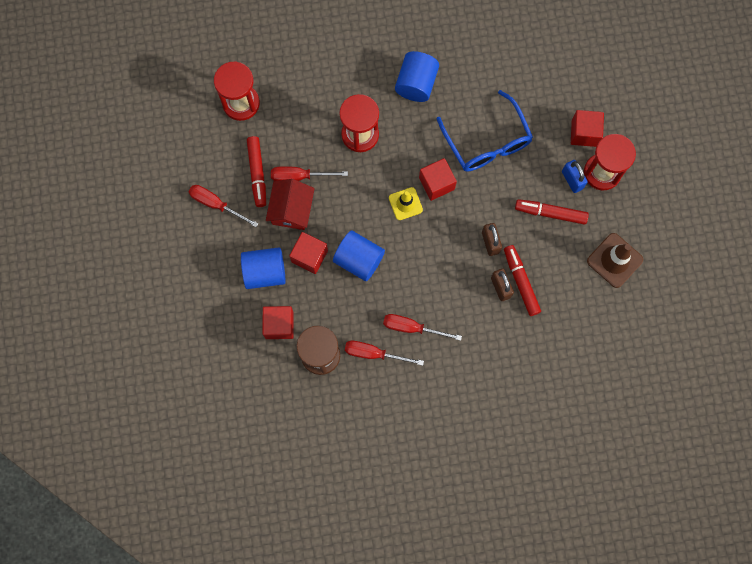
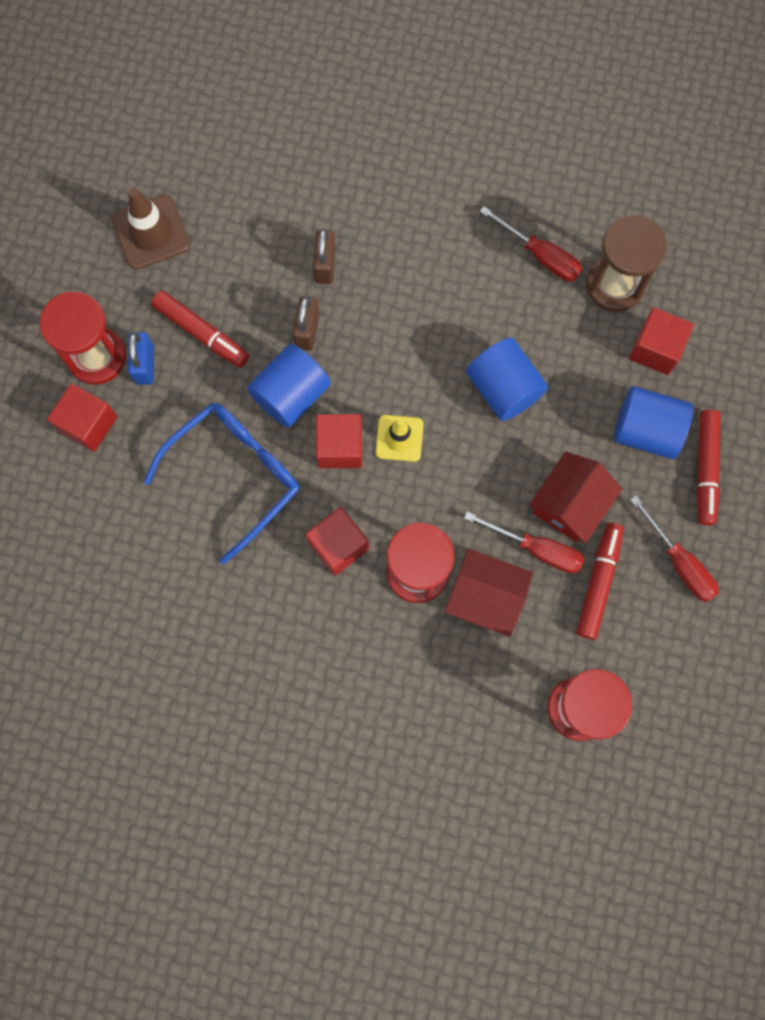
camera: 155 degrees left, 0 degrees up
(309, 256) = (572, 425): red cube -> red cube (338, 546)
(316, 138) = (485, 596): none -> red house
(412, 327) = (472, 266): red screwdriver -> none
(416, 84) = (293, 614): blue cylinder -> blue cylinder (291, 395)
(487, 141) = (235, 475): blue glasses -> blue glasses turned 45 degrees clockwise
(521, 282) = (293, 260): red marker -> red marker (705, 469)

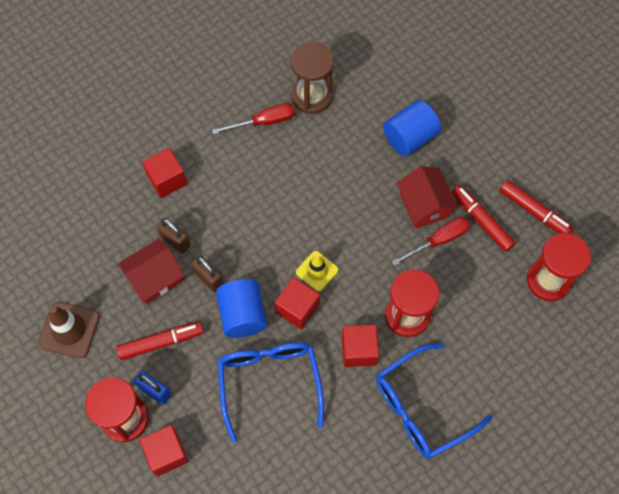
camera: 55 degrees left, 10 degrees down
(320, 657) = (421, 407): none -> blue glasses
(485, 596) = (448, 287): red house -> red house (154, 277)
(503, 388) = (329, 194): blue cylinder -> none
(655, 349) = (365, 101): red cube -> red cube (167, 180)
(679, 562) = (498, 172): red screwdriver -> none
(705, 469) = (453, 123): red marker -> red marker (534, 211)

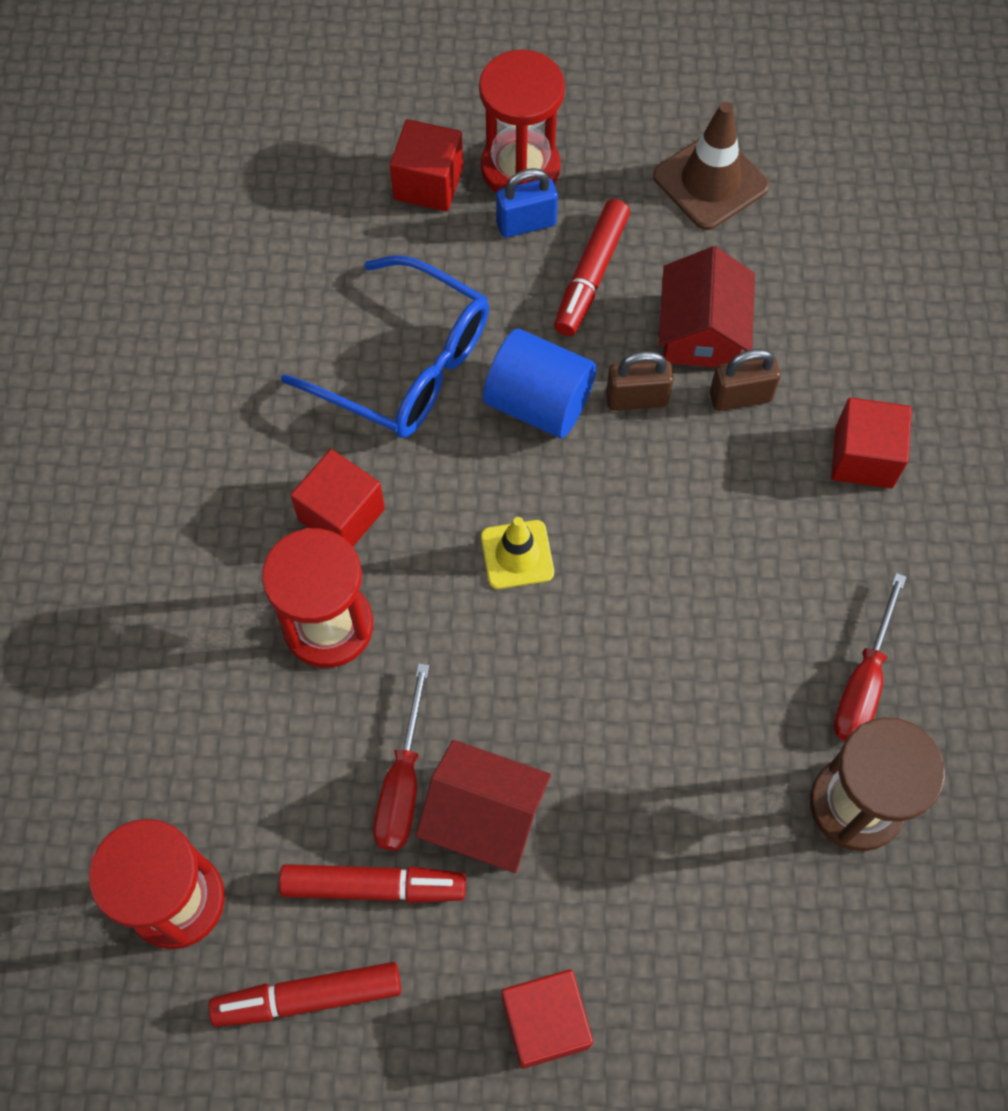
camera: 130 degrees right, 0 degrees up
(297, 308) = (482, 482): red cube -> red cube (545, 1022)
(409, 137) = (633, 906): blue cylinder -> none
(421, 407) = (181, 530): blue glasses -> none

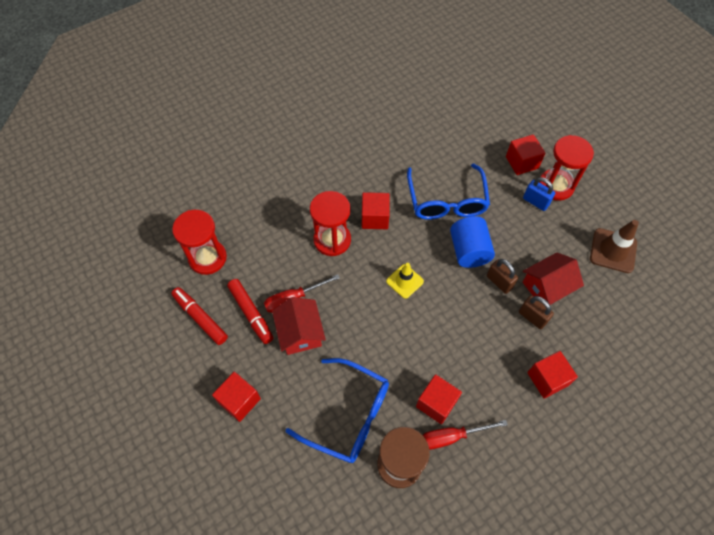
camera: 55 degrees right, 5 degrees down
(591, 275) = (535, 235): red marker -> none
(710, 833) = (348, 415): none -> blue glasses
(788, 665) = (436, 403): none -> red cube

